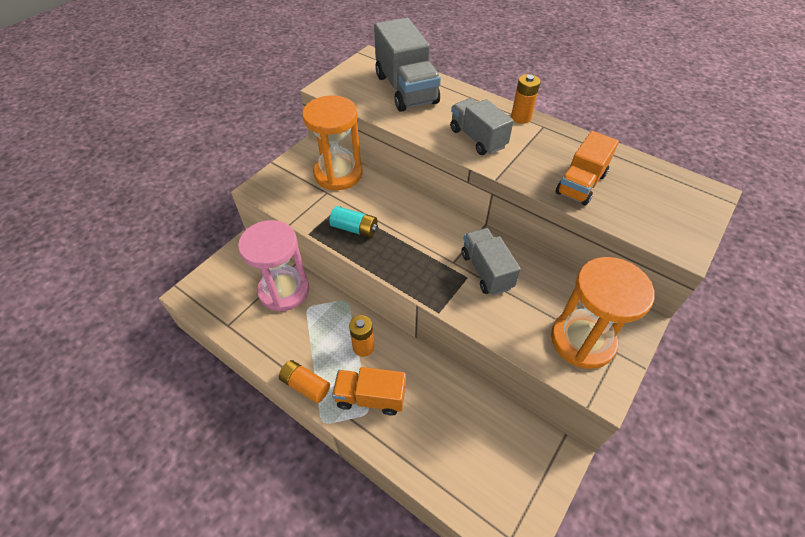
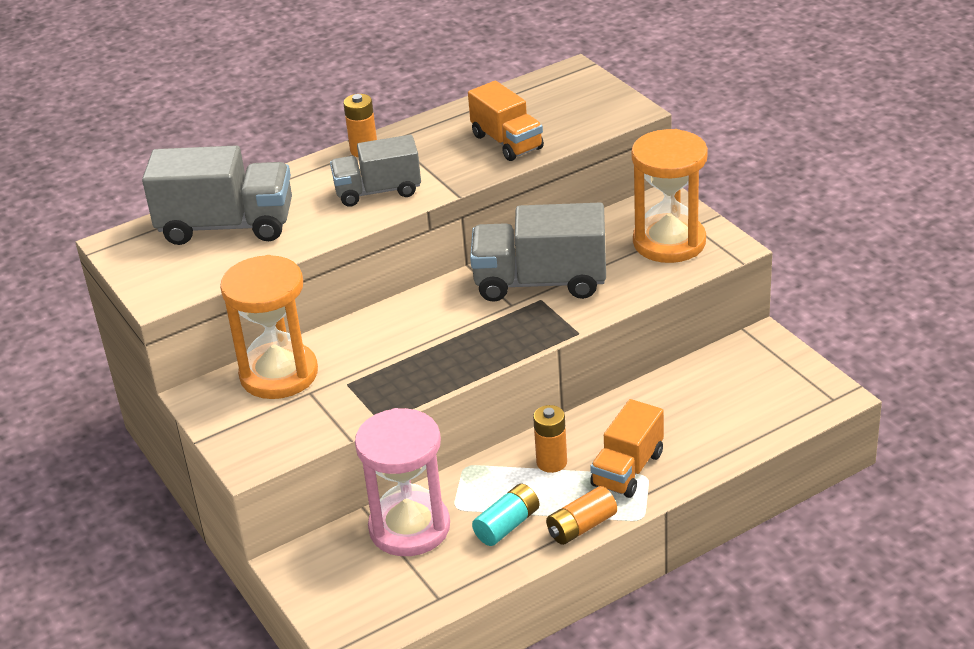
camera: 65 degrees left, 15 degrees down
(355, 228) = (401, 376): turquoise battery -> turquoise battery (507, 525)
(486, 271) = (540, 282): grey truck -> grey truck, size x1.54

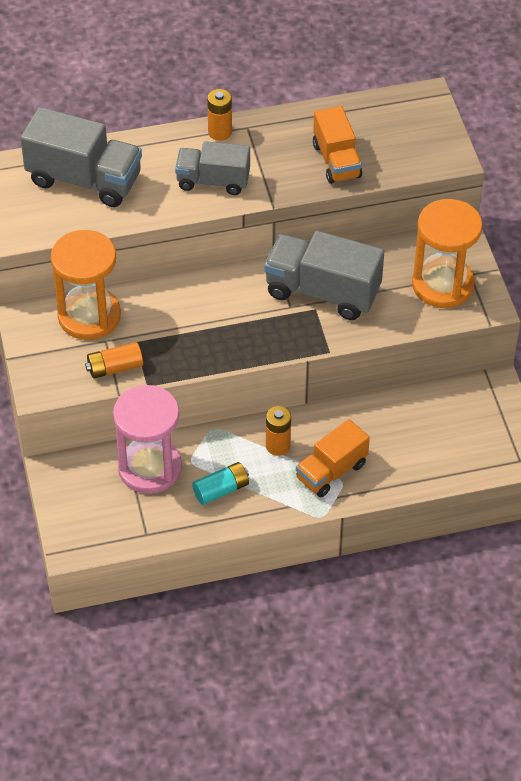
camera: 15 degrees right, 15 degrees up
(581, 527) = (274, 510): orange battery -> orange battery (115, 368)

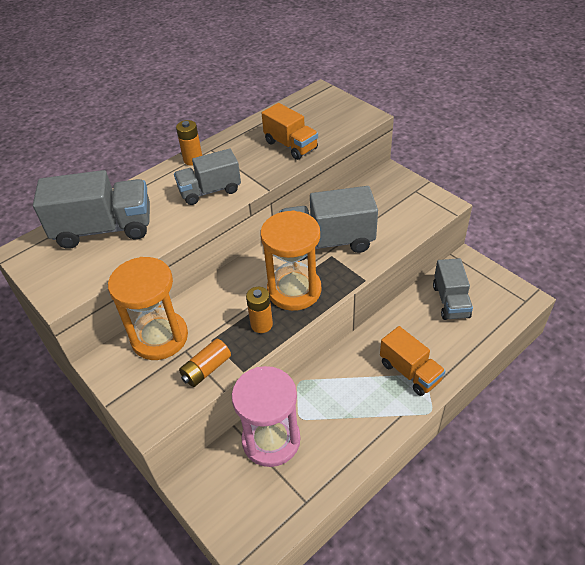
camera: 25 degrees left, 5 degrees down
(221, 490) = (340, 429): turquoise battery -> none
(278, 446) = (357, 372): orange battery -> orange battery (261, 324)
(331, 471) = (410, 372): orange truck -> orange truck turned 60 degrees counterclockwise
(436, 422) = (450, 301): none -> grey truck
(442, 285) = (404, 204): orange hourglass -> orange hourglass (294, 290)

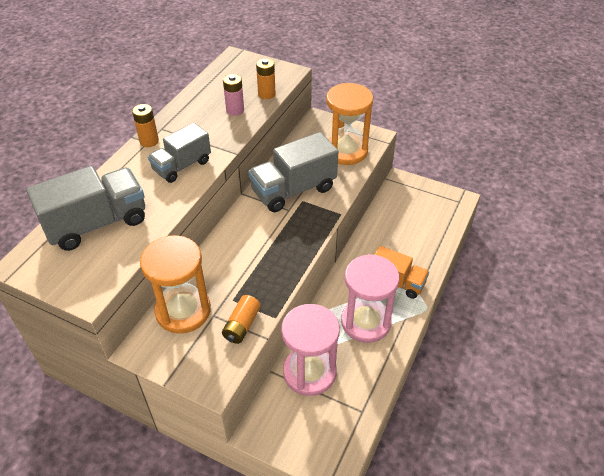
camera: 25 degrees left, 0 degrees up
(261, 324) = (271, 274): orange battery -> orange battery (266, 94)
(291, 145) = (235, 110): orange truck -> pink battery
(294, 290) = (285, 238): orange hourglass -> orange hourglass (346, 151)
(355, 405) = (366, 322): none -> pink hourglass
(450, 301) = (403, 217): grey truck -> none

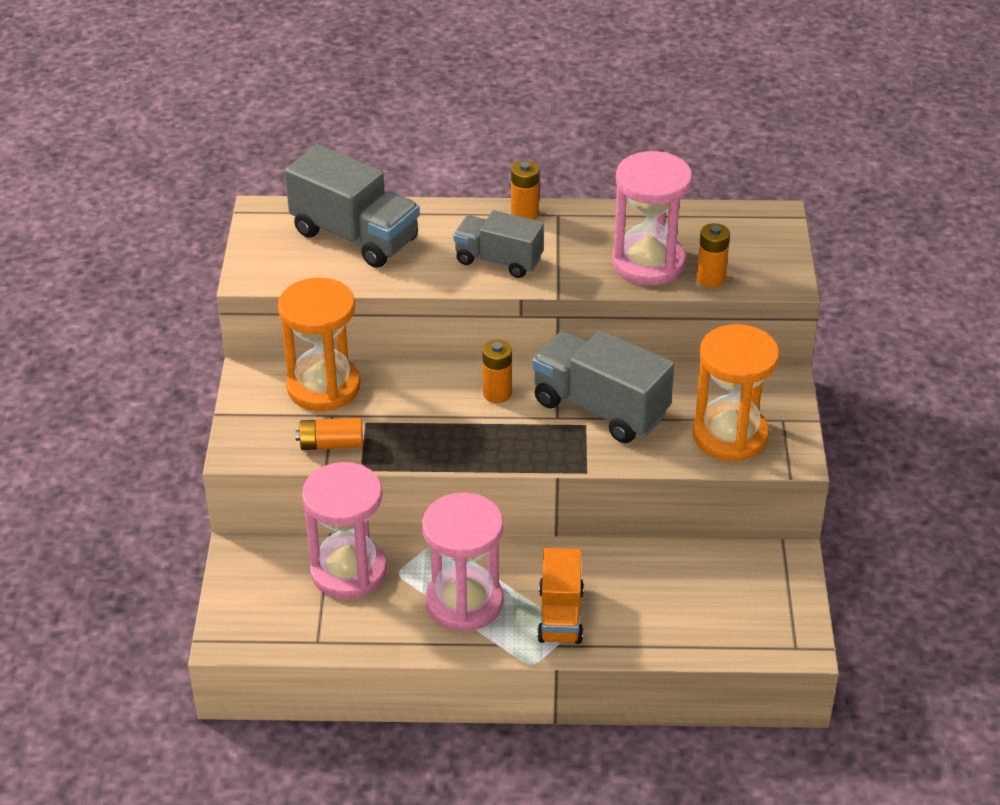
camera: 65 degrees right, 5 degrees down
(235, 110) = (648, 263): pink battery -> pink hourglass
(251, 228) = (497, 393): none -> orange battery

